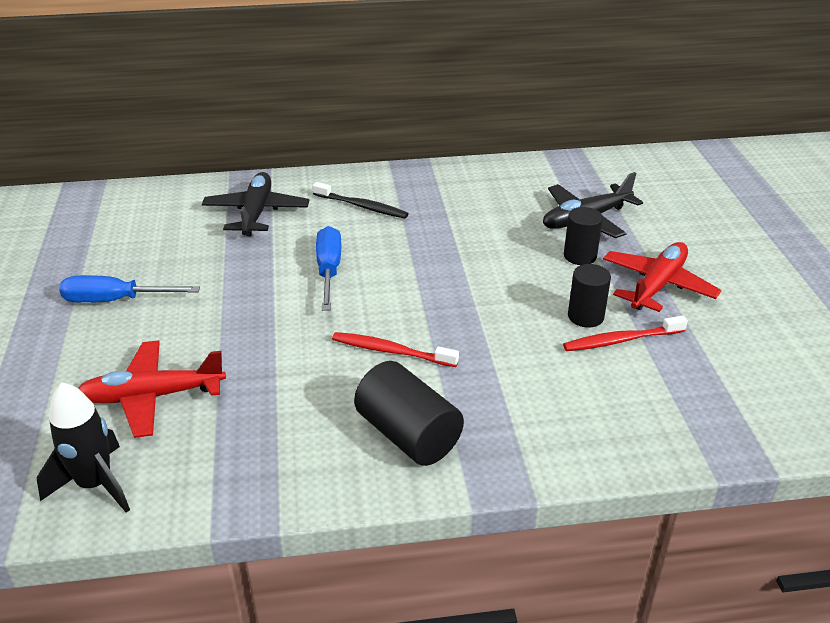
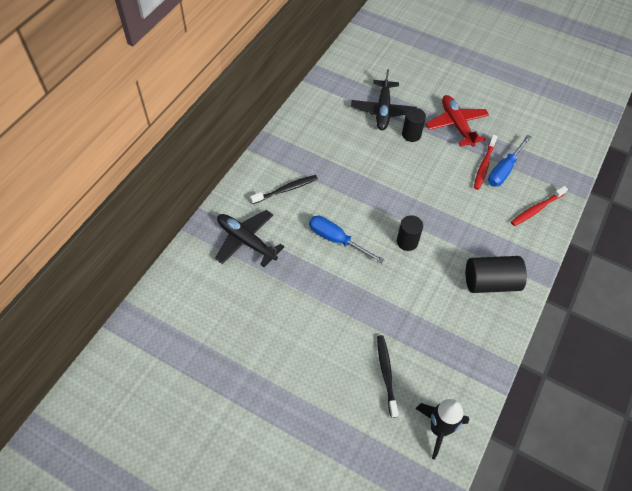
camera: 55 degrees left, 20 degrees up
(115, 300) = (280, 354): blue screwdriver -> blue screwdriver (504, 170)
(152, 396) = (386, 374): red plane -> black toothbrush
(392, 351) = (427, 253): red toothbrush -> red toothbrush (537, 209)
(585, 316) = (458, 165): black cylinder -> black cylinder (407, 242)

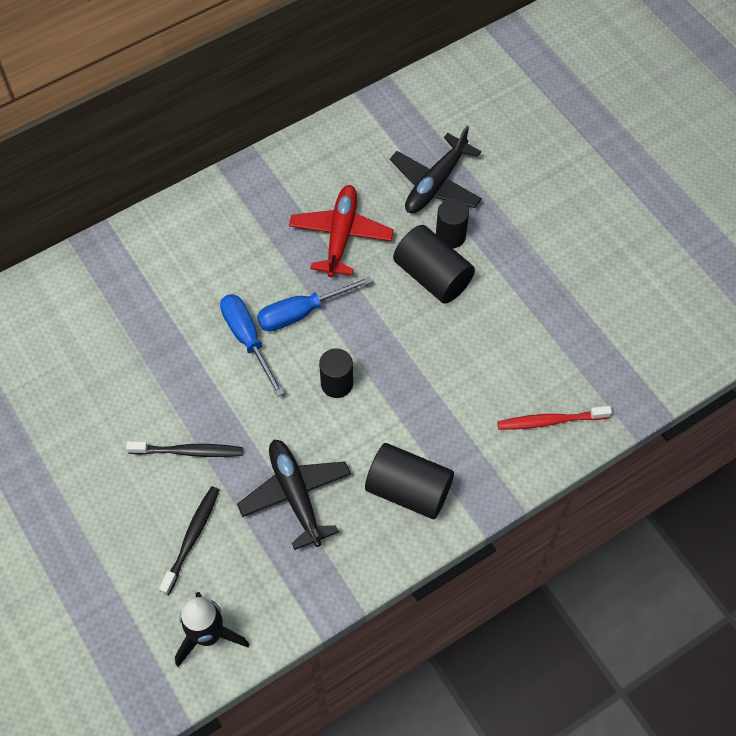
camera: 30 degrees right, 5 degrees up
(246, 241) = (135, 289): black plane -> black plane (295, 495)
(285, 190) = (228, 242): black toothbrush -> black toothbrush (188, 451)
(417, 160) = (432, 276): none -> black cylinder
(456, 125) = (526, 248): red plane -> red plane (341, 235)
(484, 165) = (522, 325): red toothbrush -> none
(504, 170) = (546, 345): blue screwdriver -> blue screwdriver (301, 313)

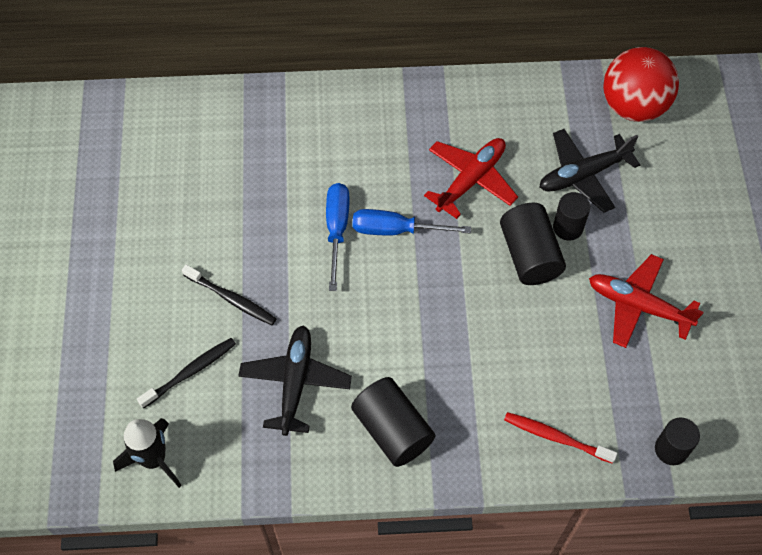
camera: 30 degrees right, 0 degrees up
(337, 384) = (388, 306): black cylinder -> black cylinder (671, 449)
(441, 103) = (633, 106): none -> red ball
(549, 274) = (638, 305): none -> red plane

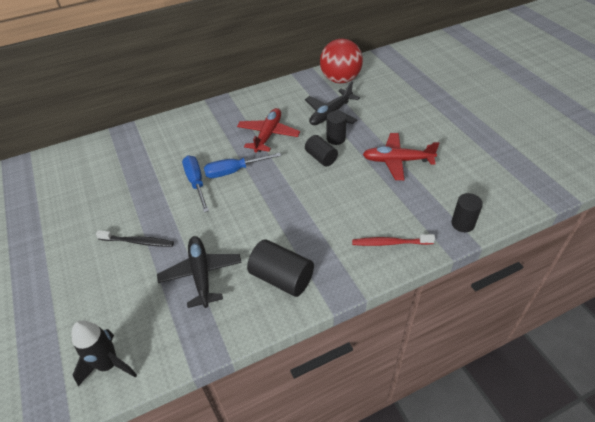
camera: 20 degrees left, 15 degrees down
(190, 372) = (120, 296): black toothbrush -> none
(529, 255) = (321, 158): black cylinder -> black cylinder, size x0.66

